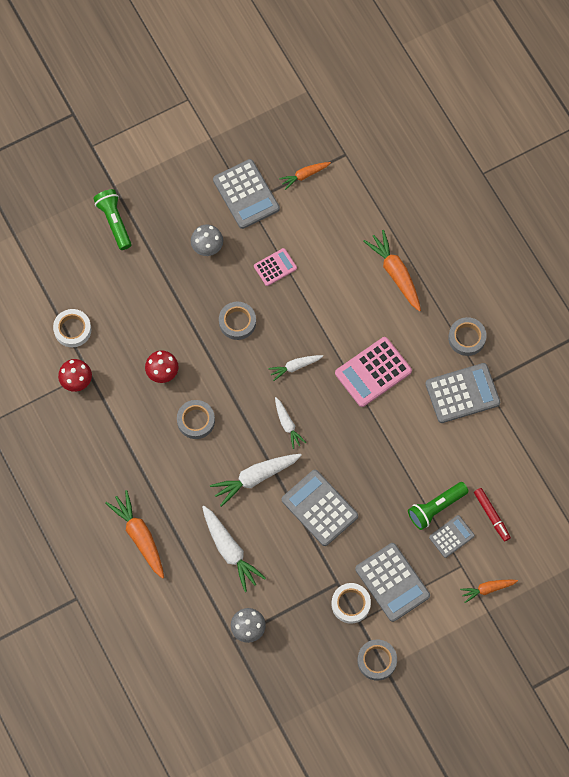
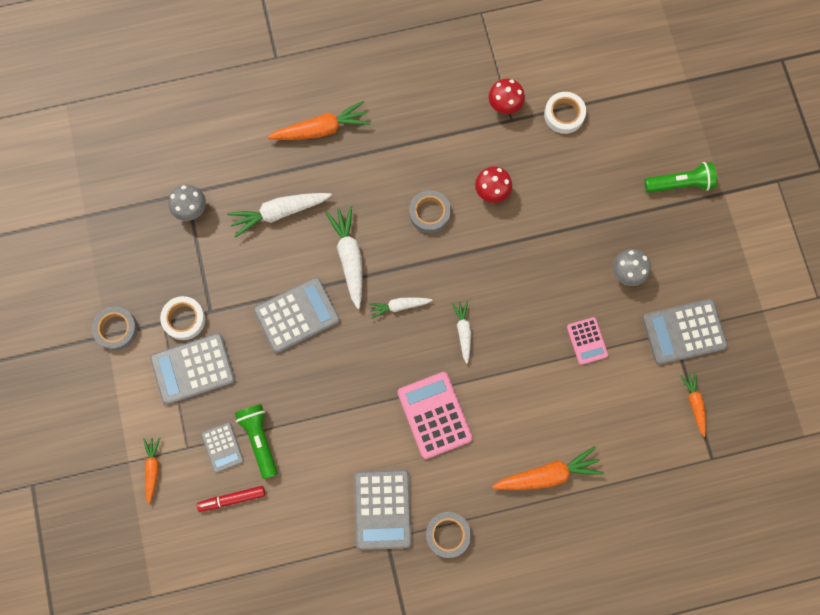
camera: 105 degrees right, 5 degrees up
(237, 322) = (531, 283): grey tape -> none

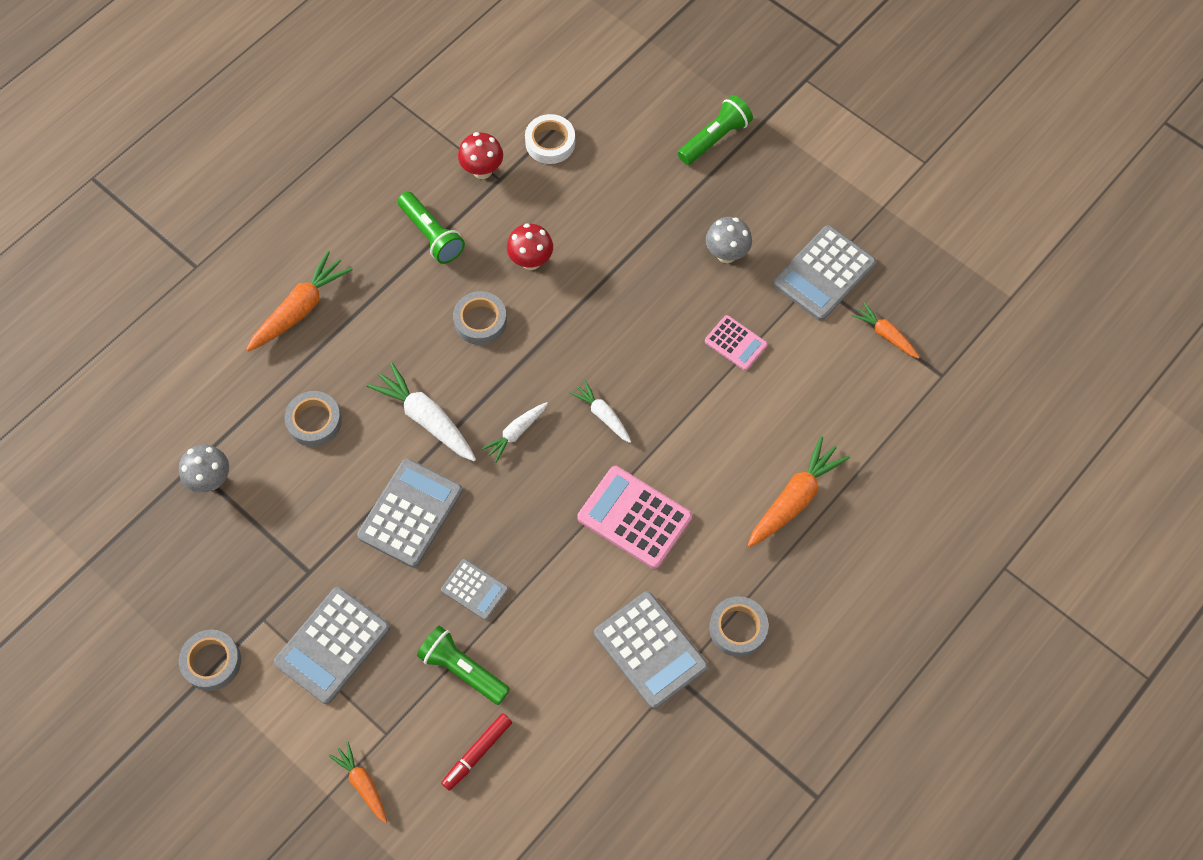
camera: 35 degrees left, 10 degrees down
(184, 319) = (284, 599): white tape -> none
(222, 447) = (426, 705): grey calculator -> grey calculator (475, 589)
(279, 213) = (314, 421): white carrot -> grey tape
(439, 131) = (432, 235): none -> green flashlight

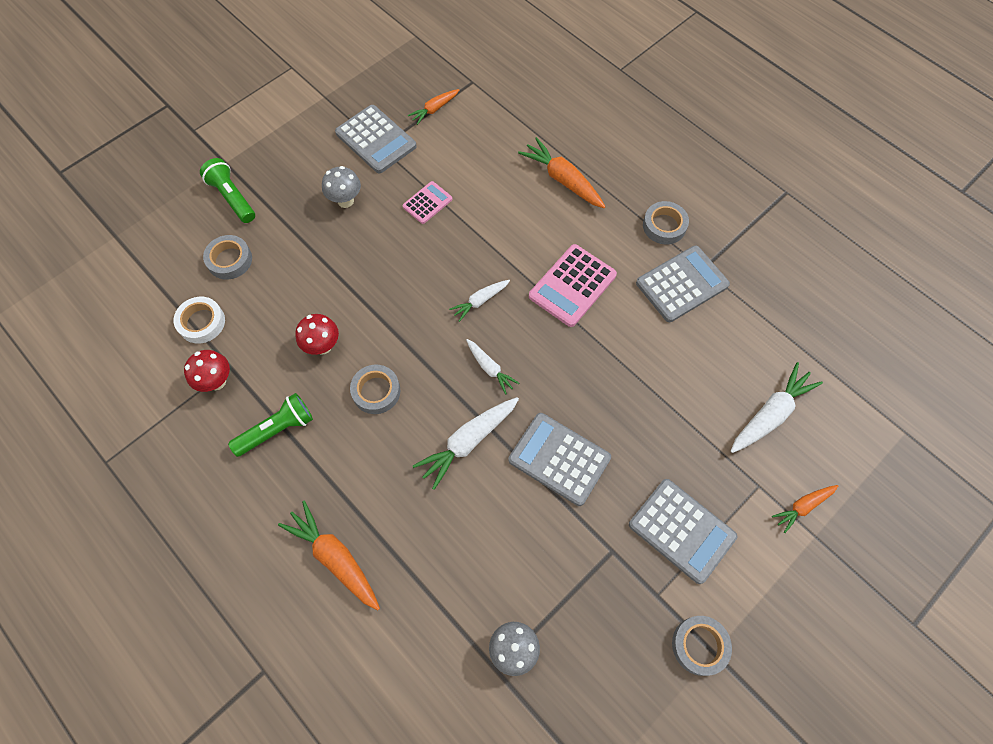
camera: 85 degrees left, 0 degrees up
(314, 421) = (460, 545): grey tape -> grey tape (229, 260)
(462, 669) = (701, 422): green flashlight -> none
(475, 589) = (631, 409): grey calculator -> none
(477, 753) = (770, 414): red marker -> white carrot

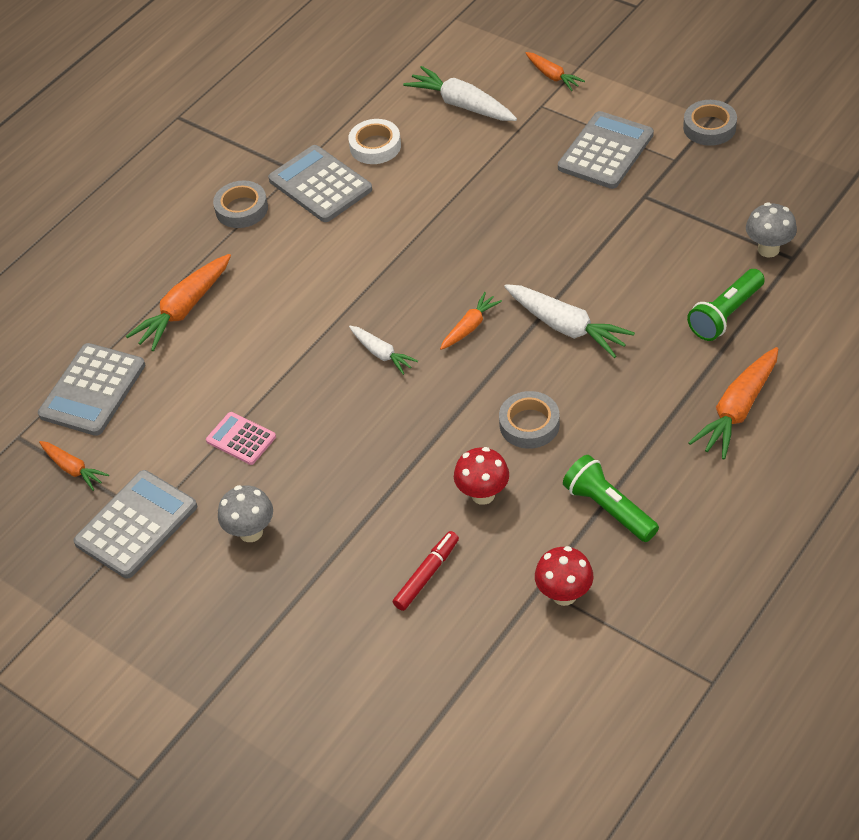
camera: 95 degrees left, 15 degrees down
(201, 322) = (483, 643): white tape -> white tape (375, 146)
(229, 260) = (376, 643): grey tape -> none
(232, 198) = (266, 677): green flashlight -> green flashlight (726, 315)
(269, 298) = (427, 575): none -> red marker
(490, 368) = (470, 327): white carrot -> orange carrot
(559, 459) = (561, 250): grey calculator -> grey calculator (93, 390)
(572, 286) = (341, 275): pink calculator -> none

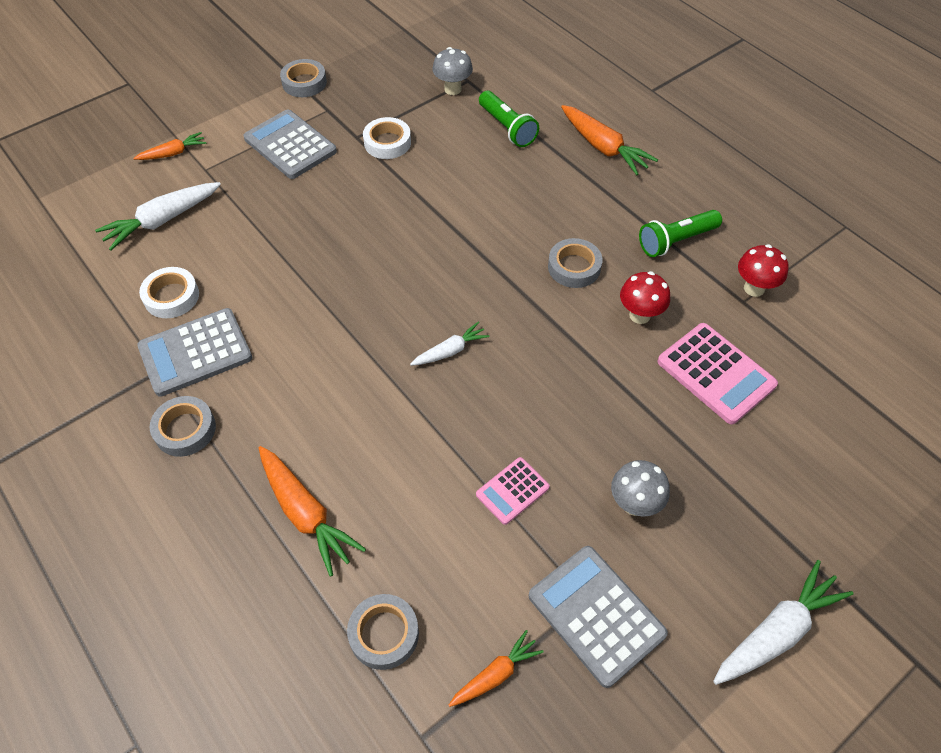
camera: 80 degrees left, 5 degrees up
(93, 390) = (384, 634): grey calculator -> grey tape
(427, 575) = (716, 373): red marker -> pink calculator
(470, 327) = (447, 280): orange carrot -> none
(566, 327) = (477, 218): white carrot -> white carrot (776, 631)
(648, 222) = (387, 142): none -> white tape

